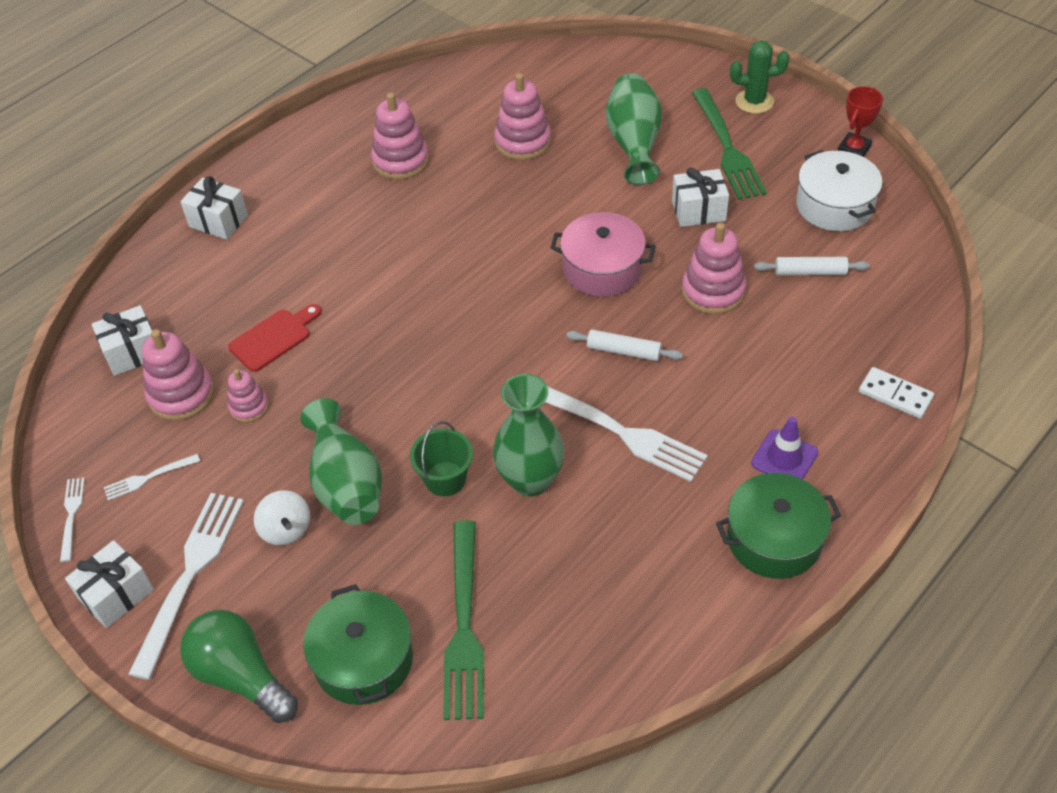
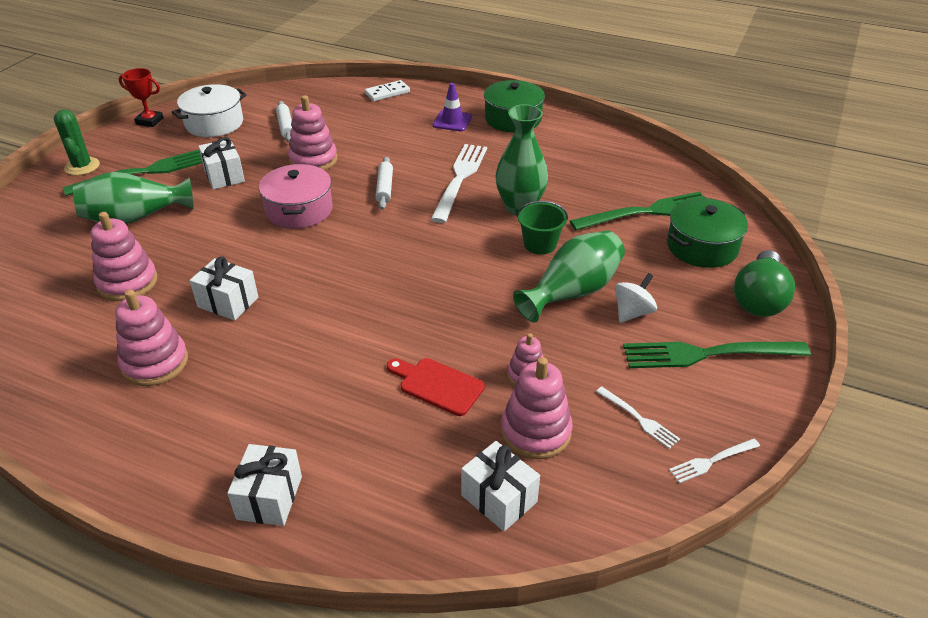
camera: 110 degrees left, 10 degrees down
(116, 594) = (757, 393): white gift -> white gift (228, 302)
(190, 574) = (707, 354): white fork -> green fork
(895, 395) = (387, 93): white domino -> white domino turned 45 degrees clockwise

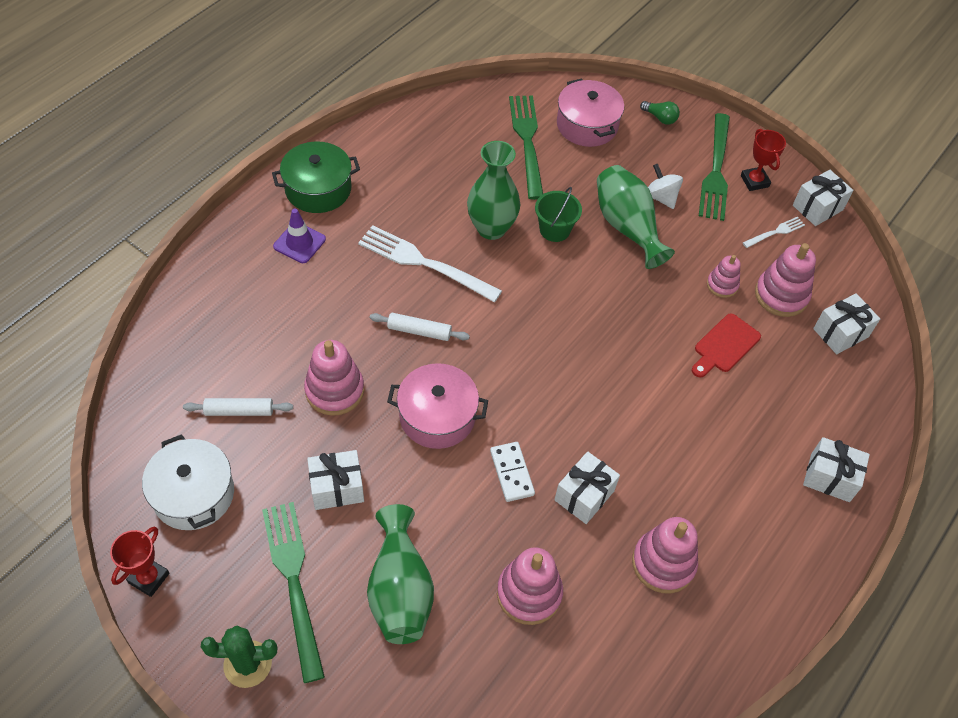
camera: 80 degrees left, 15 degrees up
(387, 93) = (198, 291): white domino -> white domino (512, 473)
(702, 247) = (587, 125): green pot -> pink pot
(711, 461) = (817, 207): white fork -> white gift
(715, 391) = (754, 181): none -> red trophy
(759, 299) = (660, 118): green light bulb -> green light bulb, size x0.50

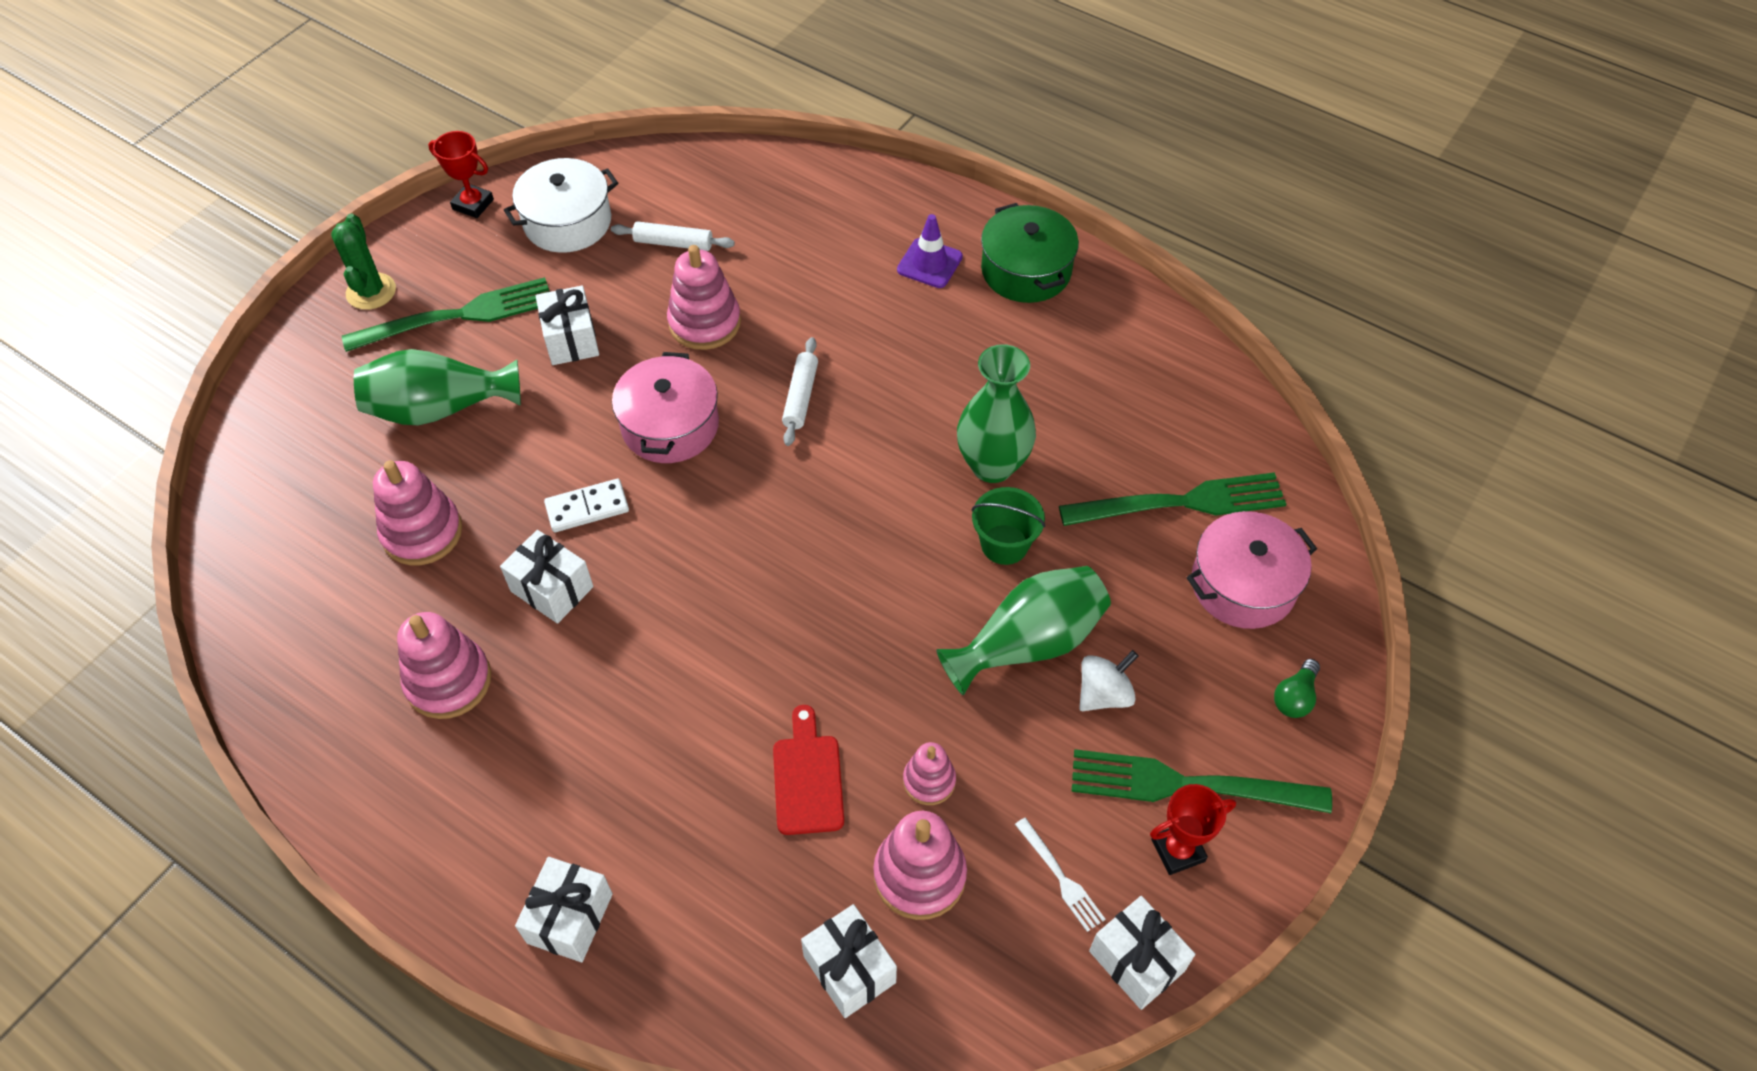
camera: 90 degrees right, 0 degrees up
(239, 411) = (673, 243): white rolling pin -> white rolling pin turned 75 degrees counterclockwise
(423, 263) = (916, 392): white fork -> none
(725, 345) = (807, 778): red cutting board -> red cutting board turned 45 degrees clockwise

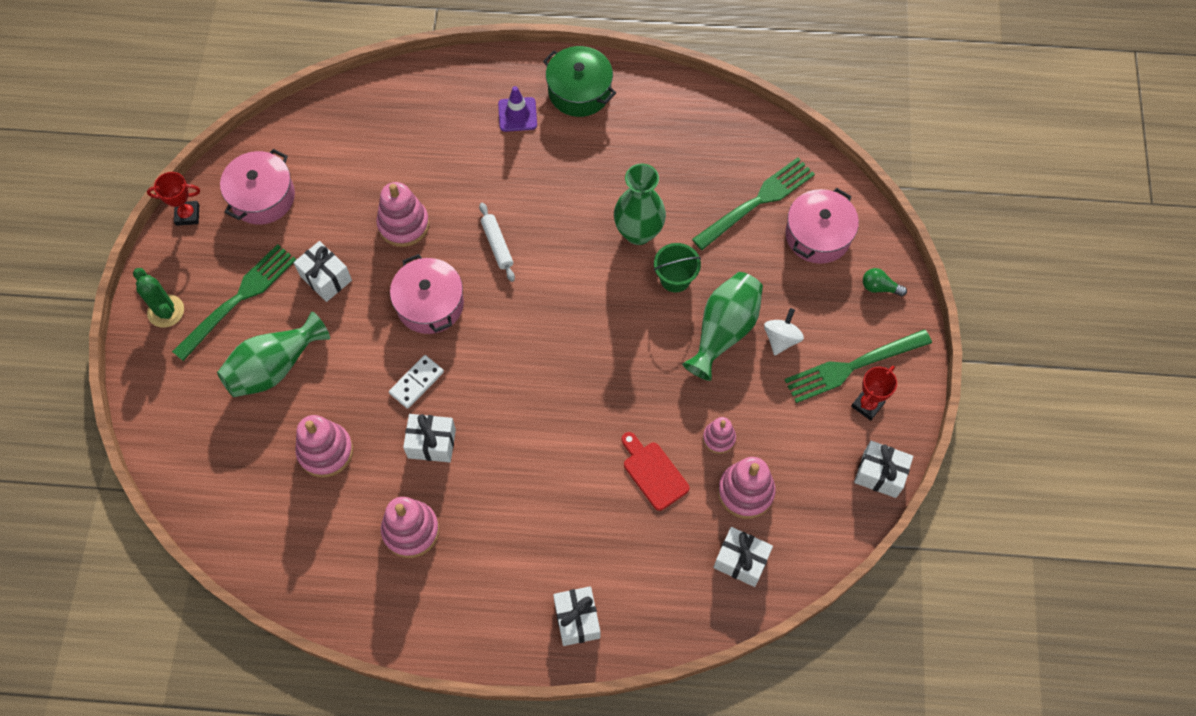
camera: 30 degrees left, 10 degrees up
(567, 222) = (262, 197): white pot -> pink pot
(673, 243) = (344, 178): white rolling pin -> none
(1061, 878) = (818, 452): white fork -> none
(1294, 697) = (879, 287): green light bulb -> green light bulb turned 105 degrees clockwise

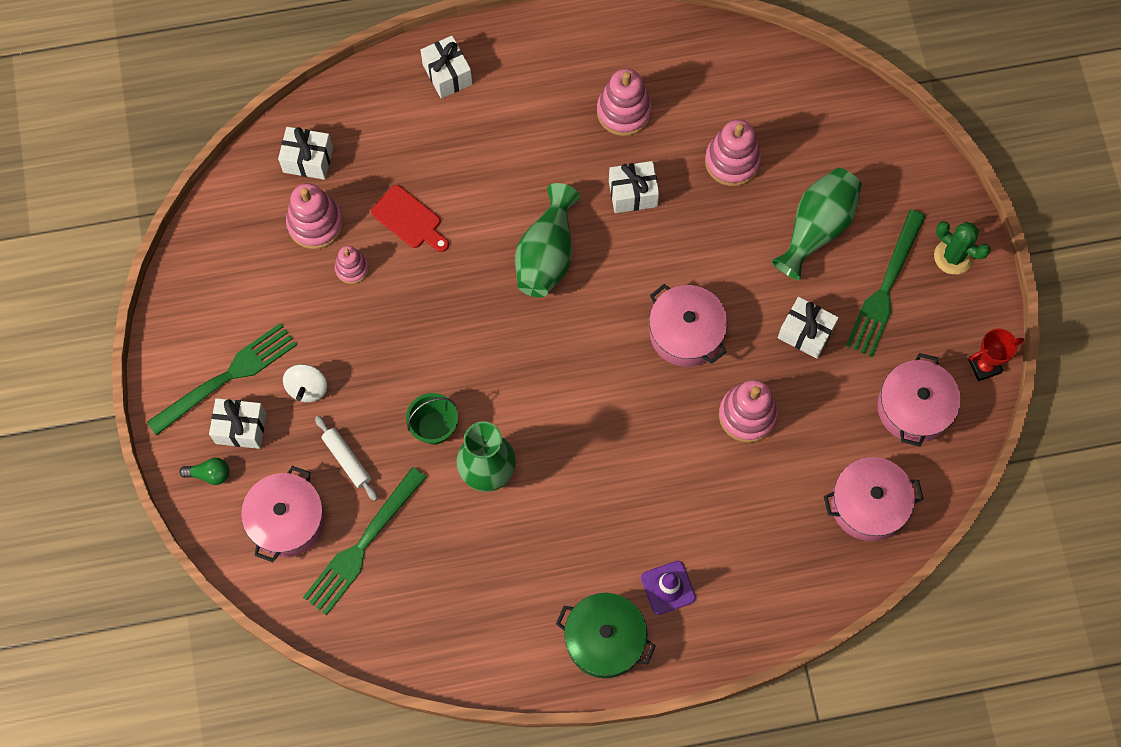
camera: 165 degrees right, 5 degrees up
(334, 135) = (868, 504): none -> pink pot
(416, 383) = (669, 248): white domino -> none
(497, 245) = (637, 417): white rolling pin -> white rolling pin (347, 460)
(724, 331) = (369, 381): green vase -> green vase (547, 255)
(867, 405) = (207, 340): red trophy -> none
(880, 474) = (186, 273): white gift -> white gift (241, 428)

